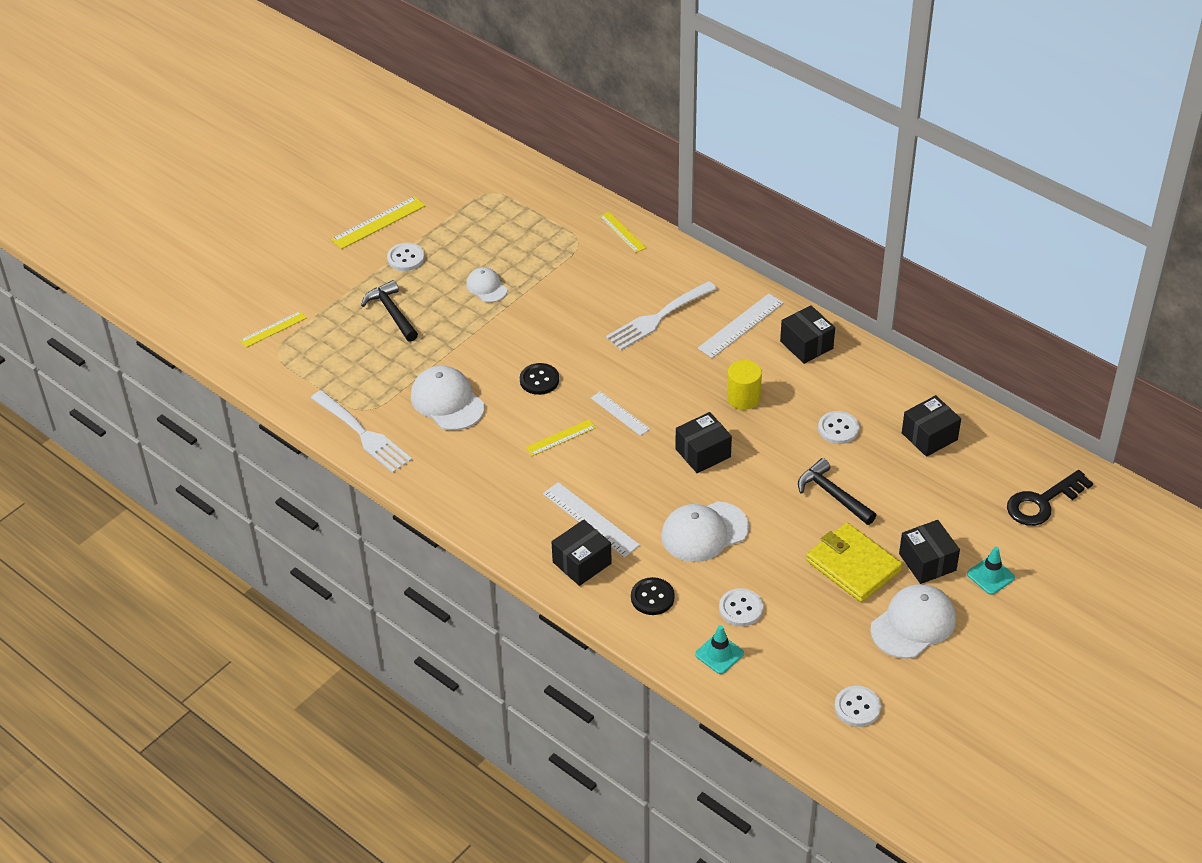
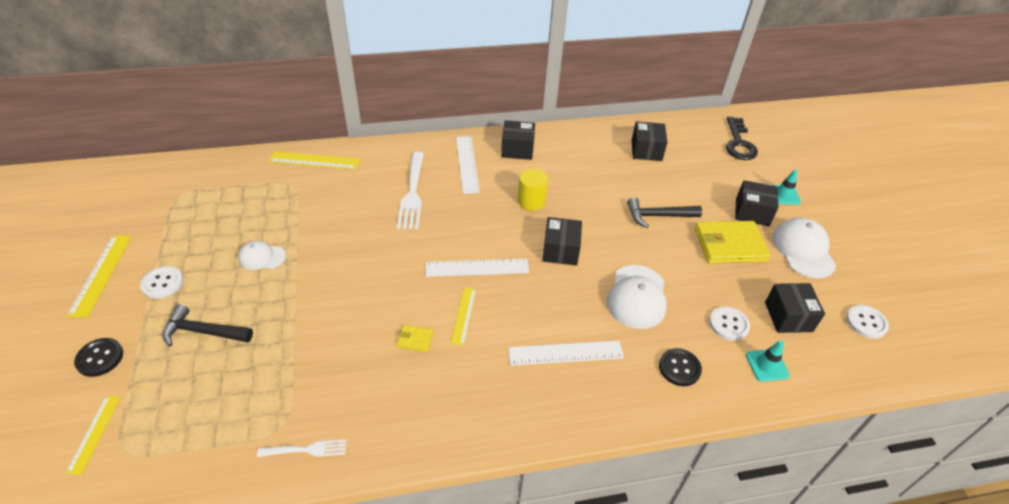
camera: 55 degrees left, 0 degrees up
(363, 434) = (306, 450): white fork -> white fork, size x0.55
(447, 401) = (344, 361): white cap -> none
(507, 426) = (415, 339): none -> yellow wallet
(539, 380) = (392, 289): black button -> black button (100, 358)
(582, 563) = (607, 389): black box -> black box (788, 317)
(620, 413) = (477, 267): white ruler -> white ruler, size x1.54
(622, 232) = (314, 161): yellow ruler -> yellow ruler, size x1.54
(838, 429) = (603, 179): white button -> none

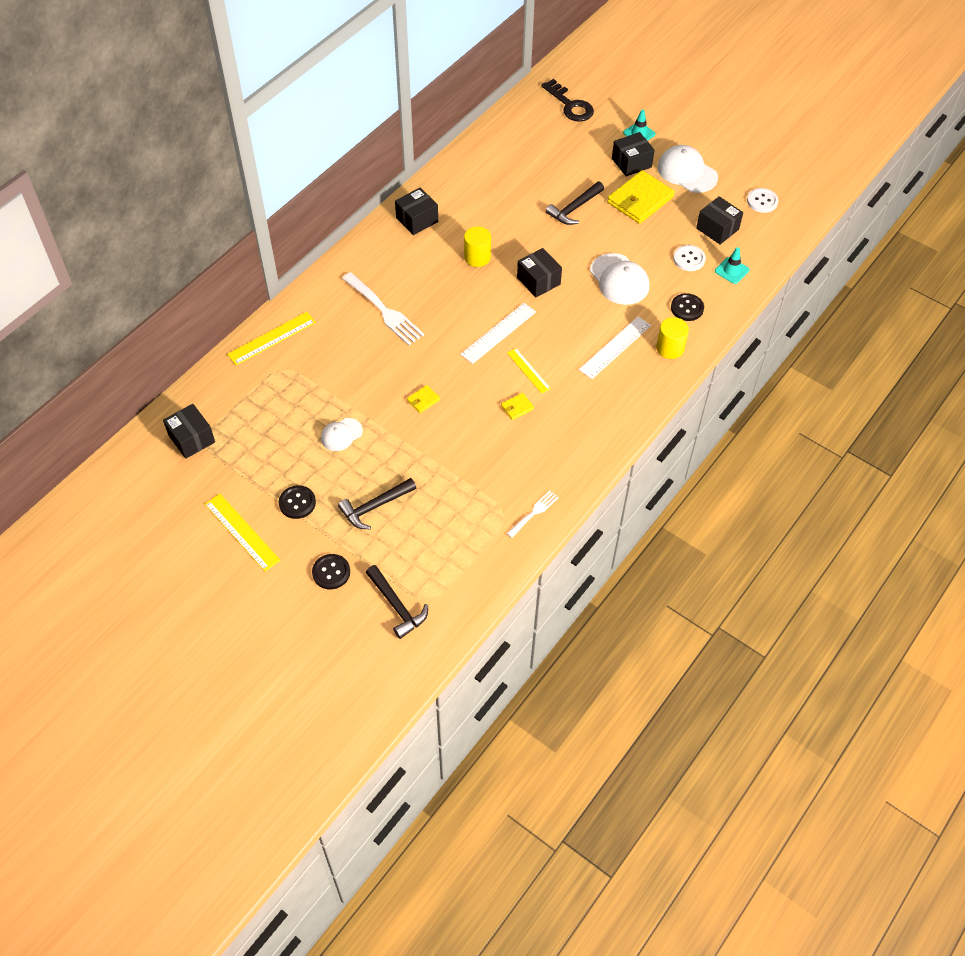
camera: 40 degrees left, 10 degrees up
(94, 433) = (397, 606): yellow ruler -> black hammer
(162, 283) = (297, 503): white button -> black button
(352, 276) = (423, 400): none -> yellow wallet
(467, 164) = (394, 258): white ruler -> none
(620, 394) = (670, 348): none -> yellow cylinder
(646, 150) = (512, 156): black box -> black box (192, 439)

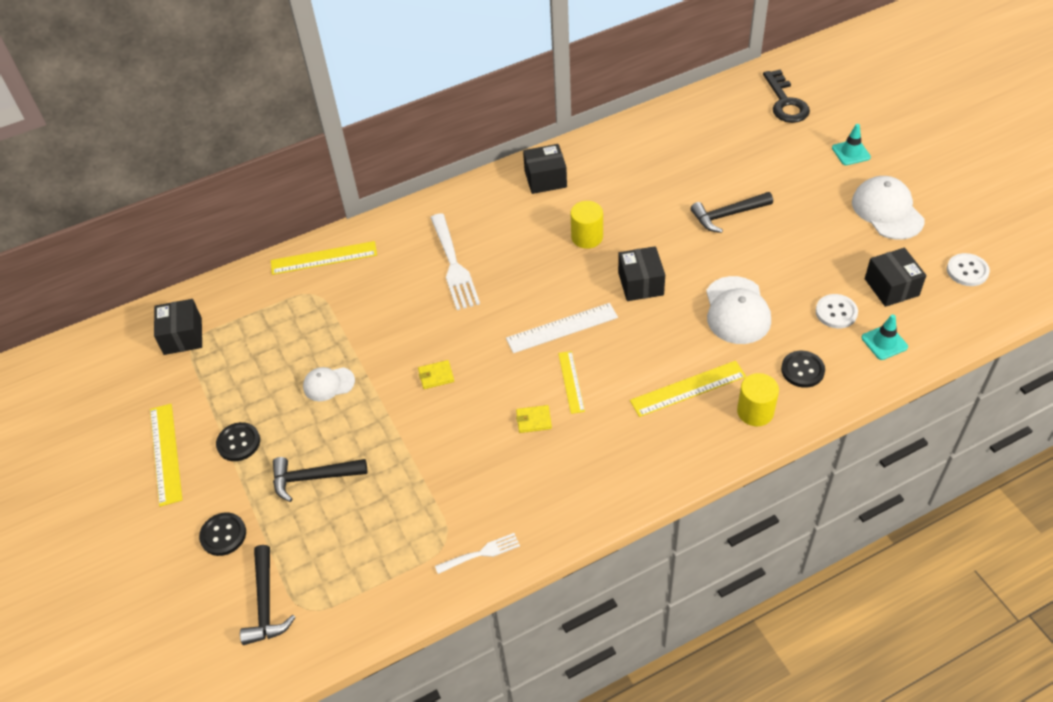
camera: 30 degrees right, 5 degrees down
(615, 347) = (688, 389): white ruler -> yellow ruler
(631, 163) = (824, 182): black box -> none
(640, 200) = (812, 227): yellow wallet -> none

